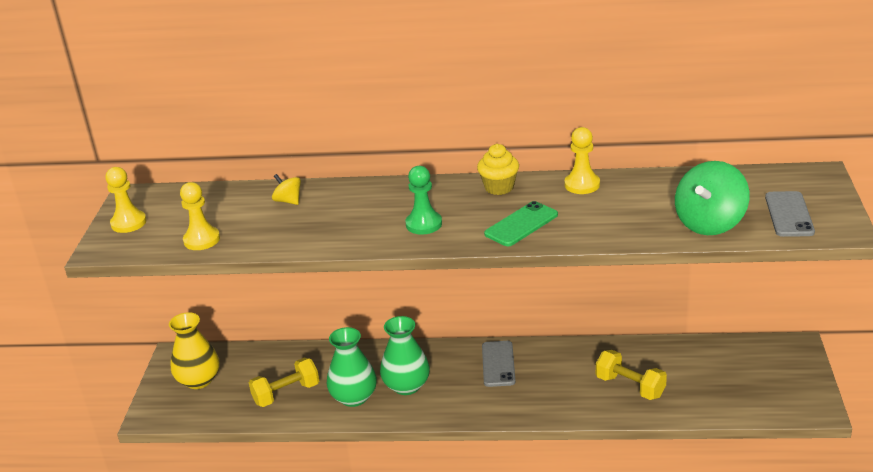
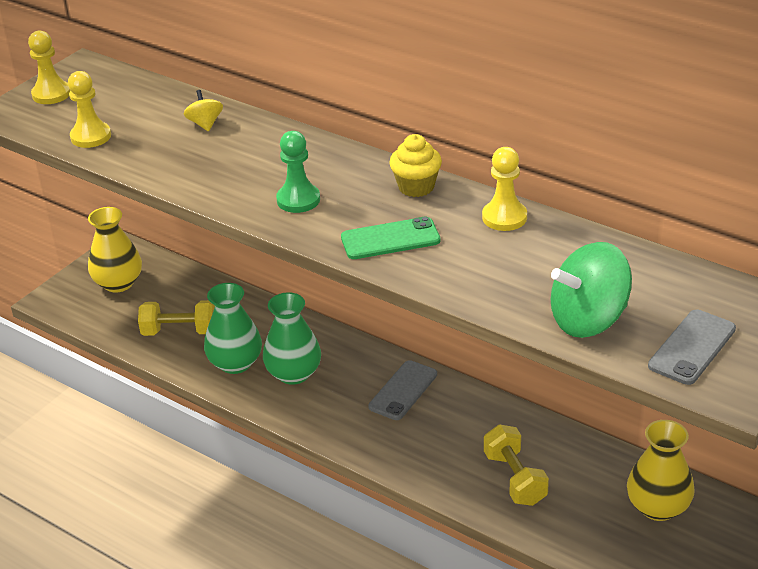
camera: 30 degrees right, 5 degrees up
(735, 364) = (658, 507): none -> yellow vase

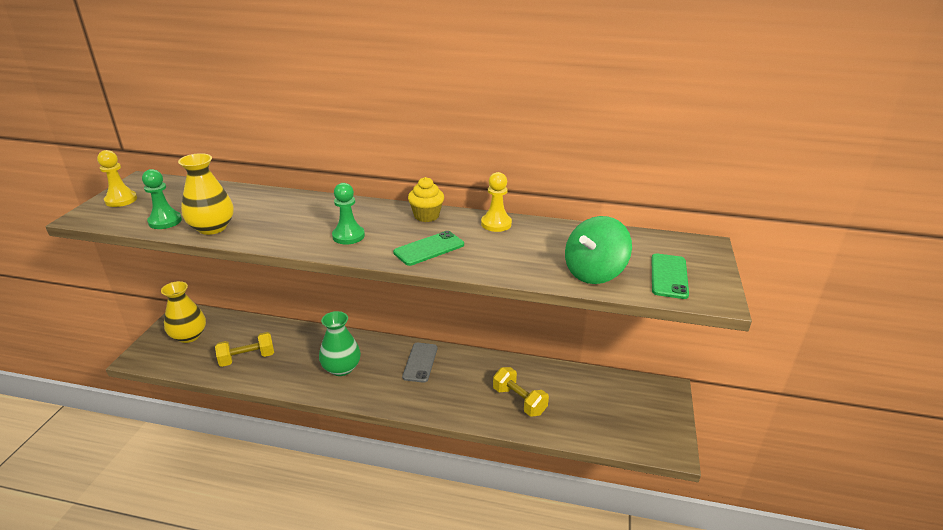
camera: 25 degrees left, 5 degrees down
(91, 136) = (165, 221): yellow pawn -> green pawn
(205, 124) = (253, 202): yellow spinning top -> none
(235, 363) = (297, 370): green vase -> none
(658, 507) = (612, 396): yellow vase -> yellow vase (212, 228)
(692, 347) = (669, 276): grey phone -> green phone

